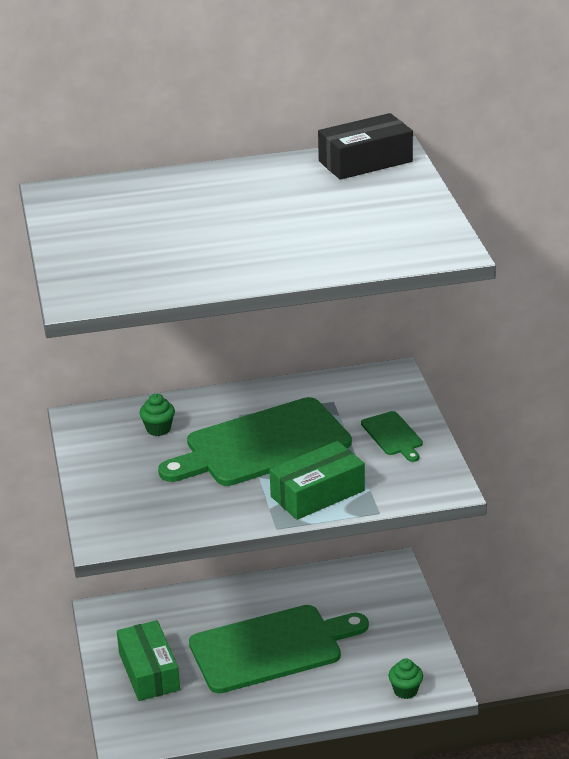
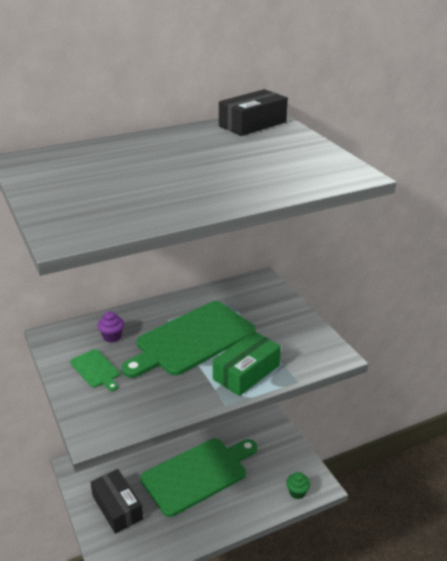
camera: 15 degrees left, 0 degrees up
(149, 671) = (117, 507): green box -> black box
(158, 429) = (112, 337): green cupcake -> purple cupcake
(393, 435) = (281, 321): green cutting board -> green cutting board (96, 370)

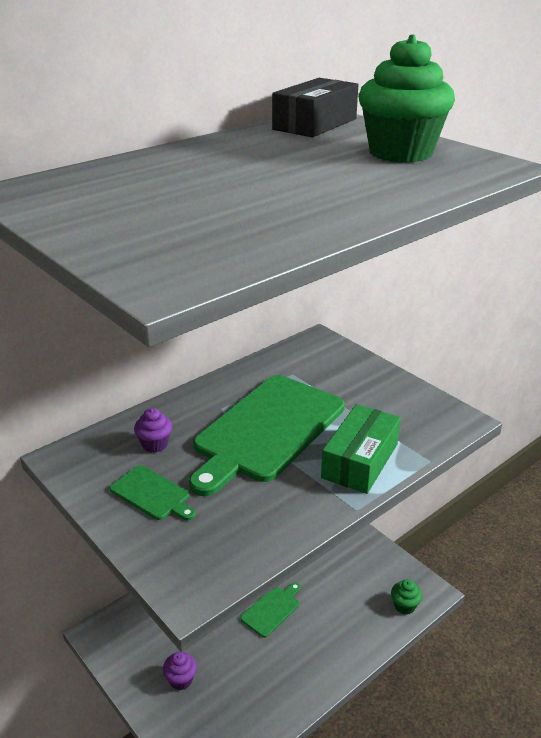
camera: 15 degrees left, 0 degrees up
(117, 507) = (181, 680): black box -> purple cupcake
(198, 474) = (272, 609): green cutting board -> green cutting board, size x0.44
(292, 156) = (400, 153): none -> green cupcake

